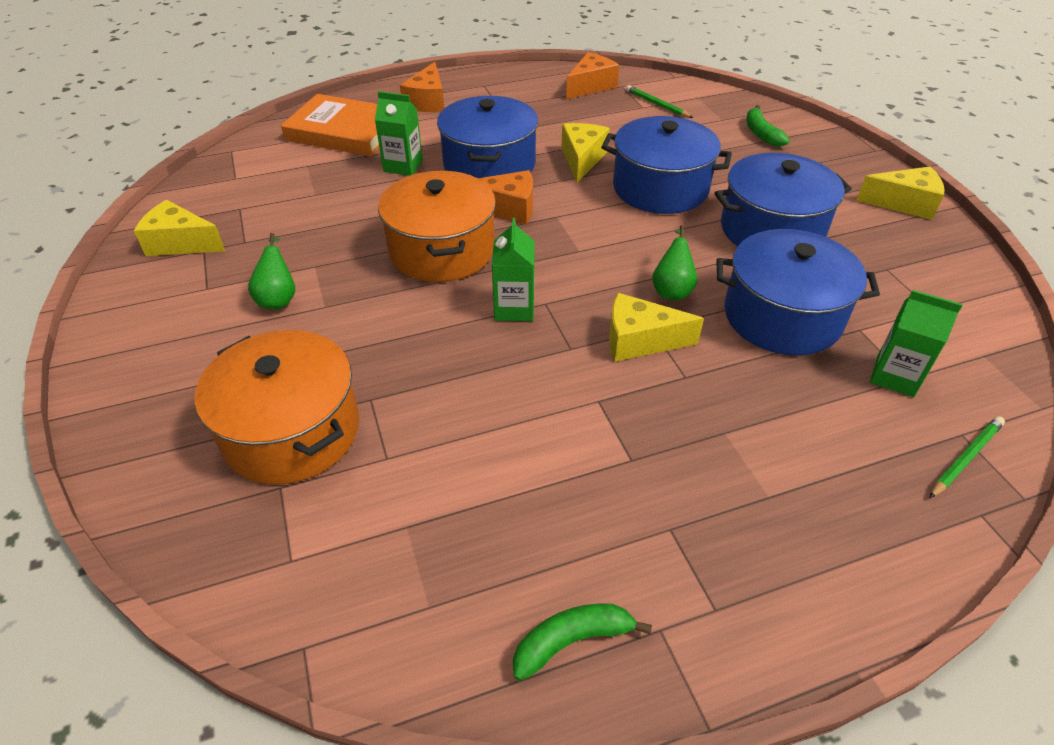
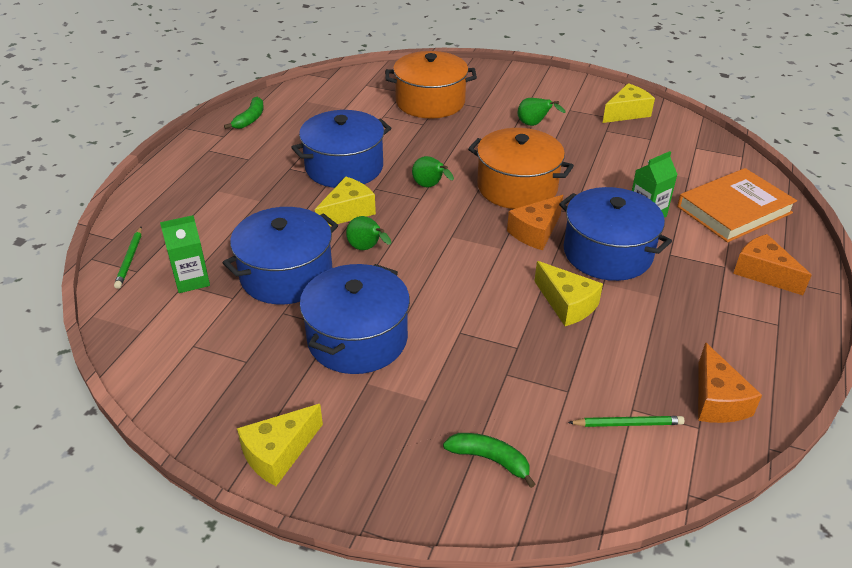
camera: 130 degrees right, 5 degrees down
(514, 308) = (430, 186): green carton -> green pear
(660, 188) = (477, 319): blue pot -> blue pot (344, 167)

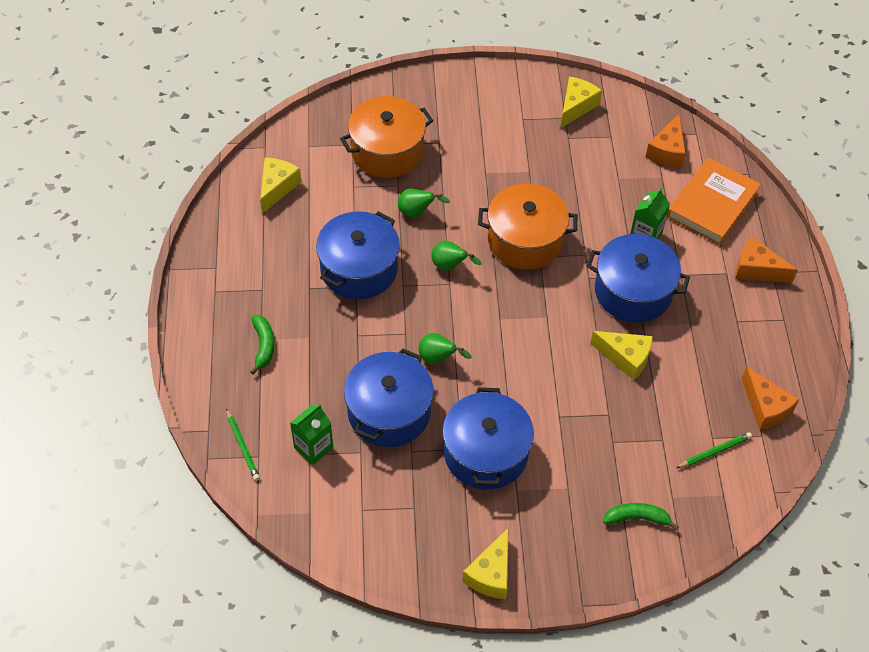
camera: 25 degrees left, 15 degrees up
(250, 119) = (225, 235): green banana -> green banana (263, 346)
(347, 212) = (396, 323): yellow cheese -> yellow cheese (277, 188)
(534, 125) = (500, 151): green pear -> green pear (417, 212)
(536, 232) = (566, 289): orange cheese -> orange cheese (667, 151)

